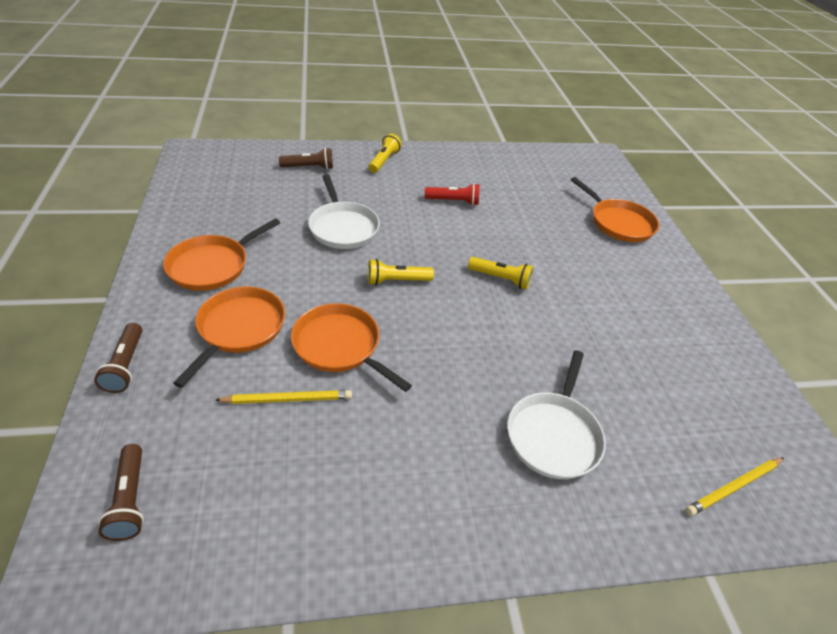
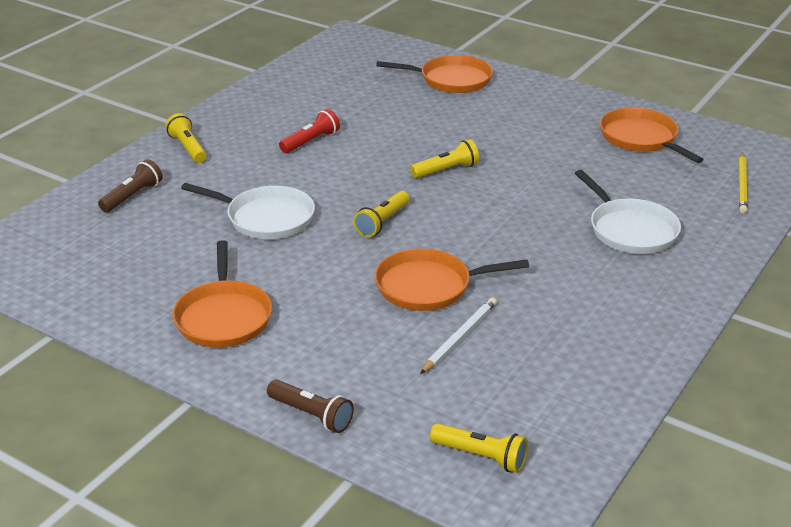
camera: 45 degrees left, 10 degrees down
(130, 499) = (481, 456): brown flashlight -> yellow flashlight
(239, 328) = (340, 332): orange pan -> orange pan (641, 138)
(288, 399) = (460, 337): yellow pencil -> white pencil

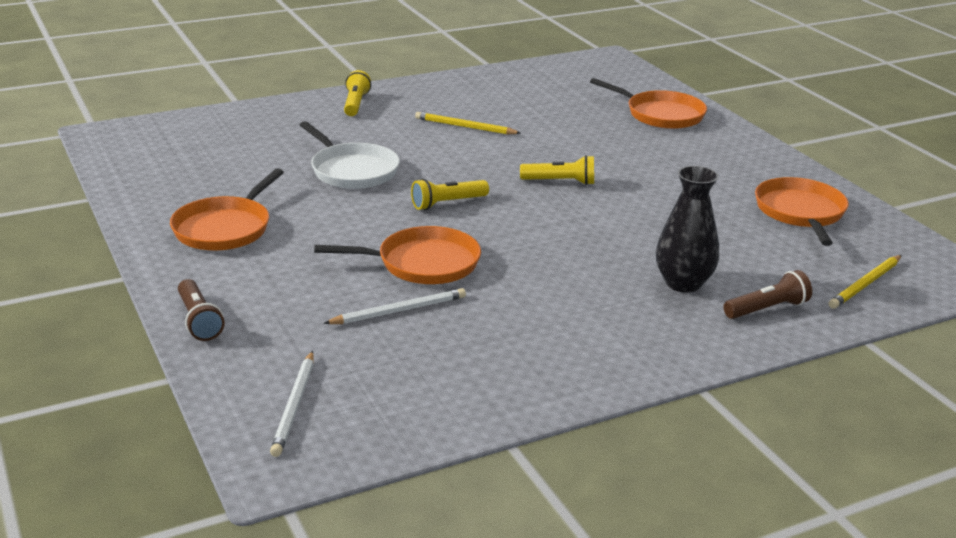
camera: 30 degrees right, 5 degrees down
(132, 196) = (268, 125): brown flashlight -> brown flashlight (767, 309)
(311, 141) = (465, 127): red flashlight -> yellow pencil
(428, 286) = (423, 263): orange pan -> orange pan turned 150 degrees clockwise
(481, 456) = (294, 406): yellow flashlight -> white pencil
(630, 230) = (683, 283): white pan -> black vase

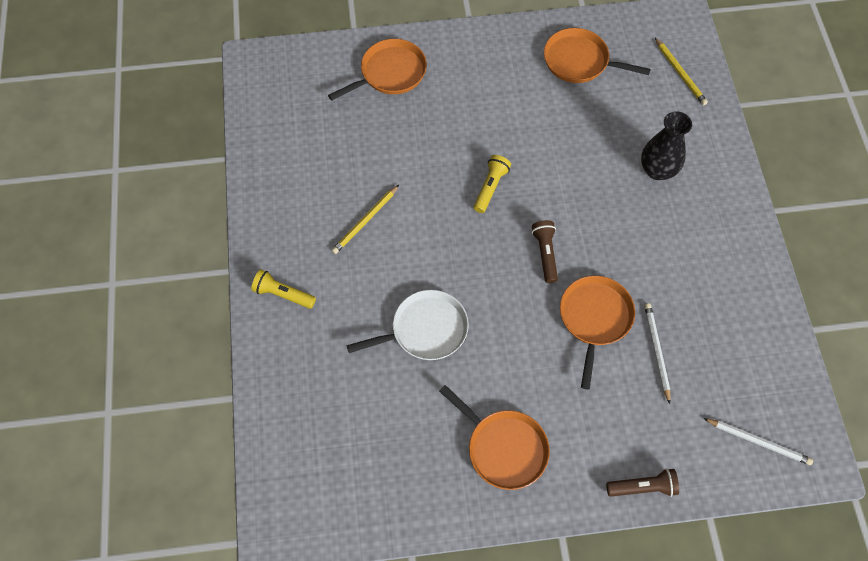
camera: 70 degrees left, 35 degrees up
(447, 203) = (505, 275): yellow flashlight -> none
(767, 309) = (698, 138): brown flashlight -> brown flashlight (545, 254)

